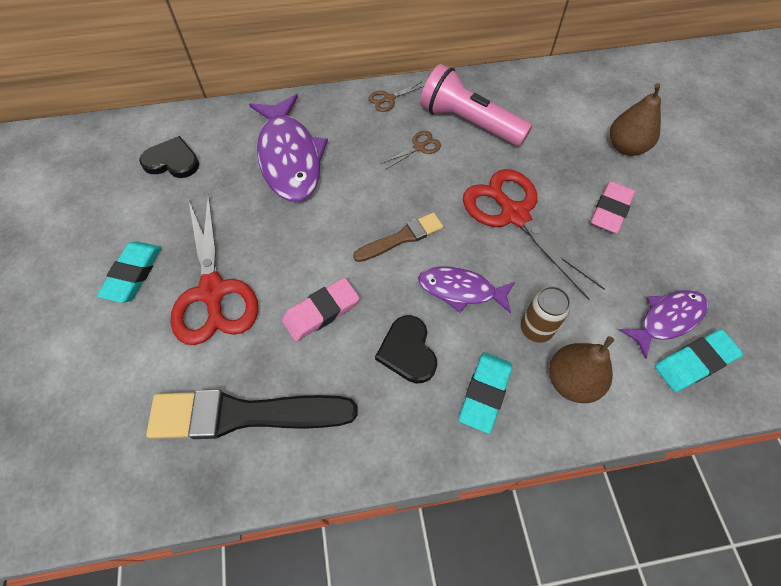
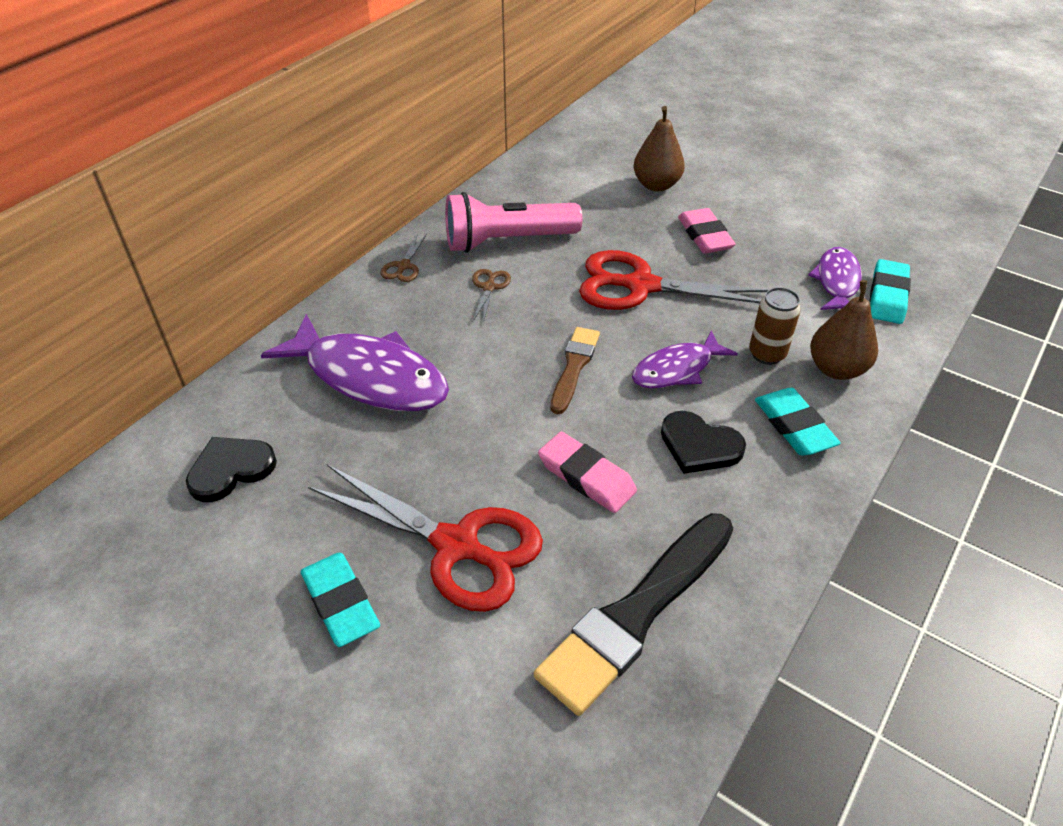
camera: 45 degrees left, 15 degrees down
(321, 312) = (586, 476): pink eraser -> pink eraser turned 60 degrees counterclockwise

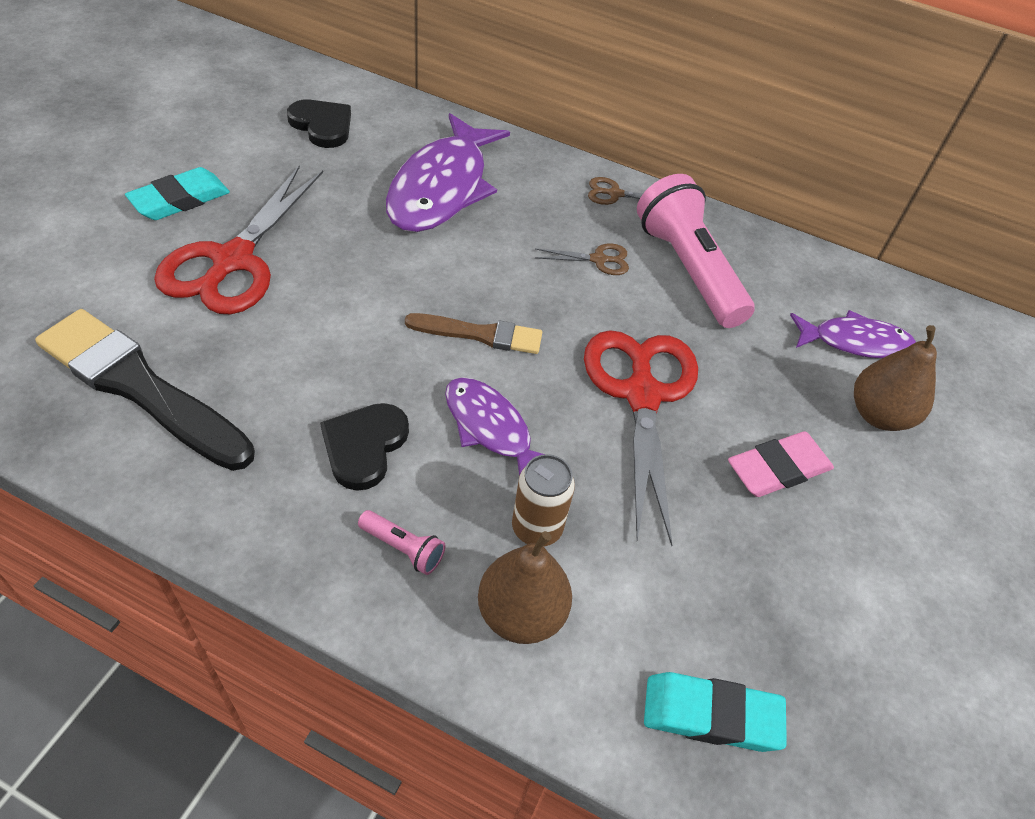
camera: 75 degrees right, 5 degrees up
(586, 476) = (316, 348): pink eraser -> none
(794, 426) = (403, 548): turquoise eraser -> pink flashlight
(837, 282) = (725, 639): purple fish -> purple fish (855, 342)

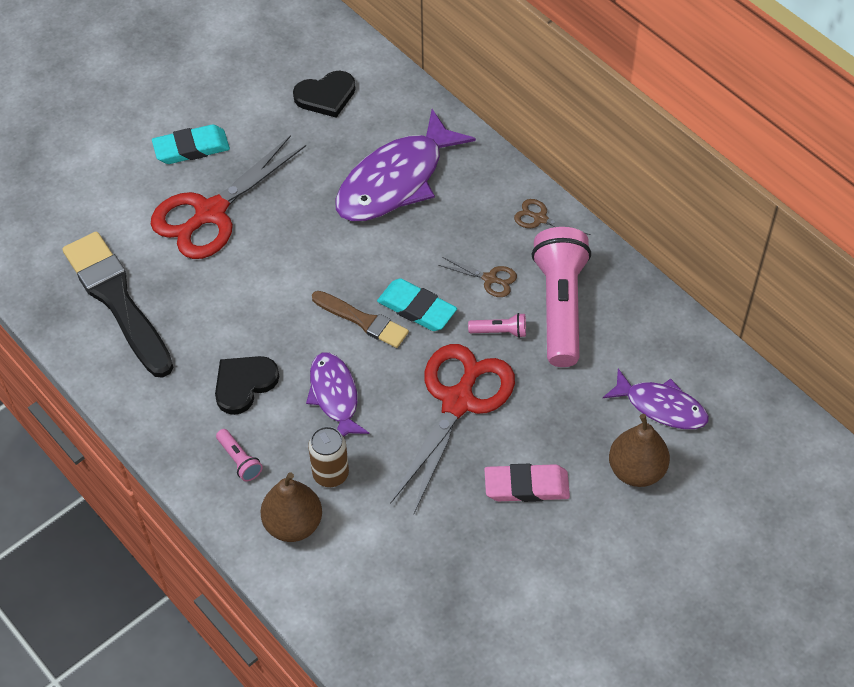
camera: 30 degrees right, 5 degrees up
(322, 125) = (326, 96): black heart -> black heart turned 90 degrees clockwise
(642, 309) = (500, 331): none -> pink flashlight
(711, 715) = (378, 621): turquoise eraser -> turquoise eraser (416, 308)

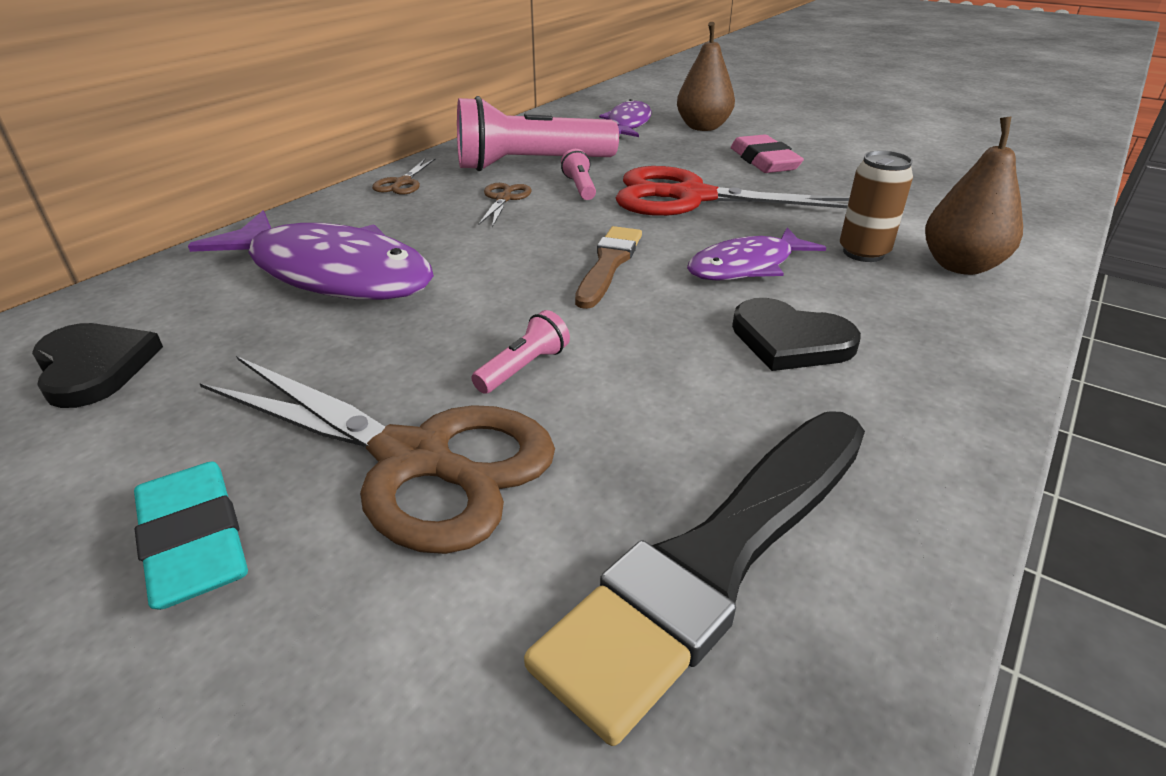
camera: 105 degrees left, 20 degrees down
(210, 213) = (414, 459): red scissors -> brown scissors
(239, 460) = (921, 320): pink flashlight -> pink flashlight (524, 368)
(416, 308) = (569, 233): turquoise eraser -> none

